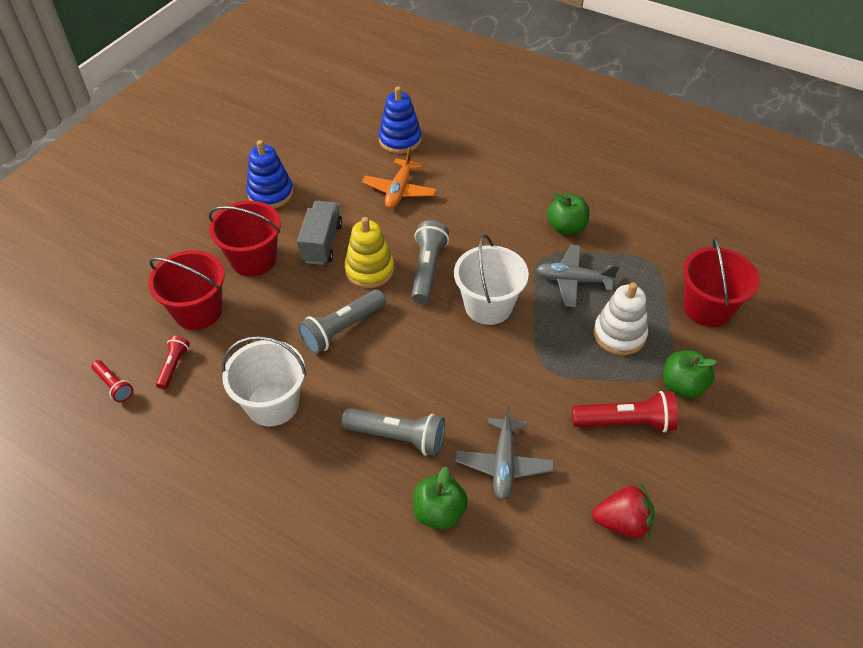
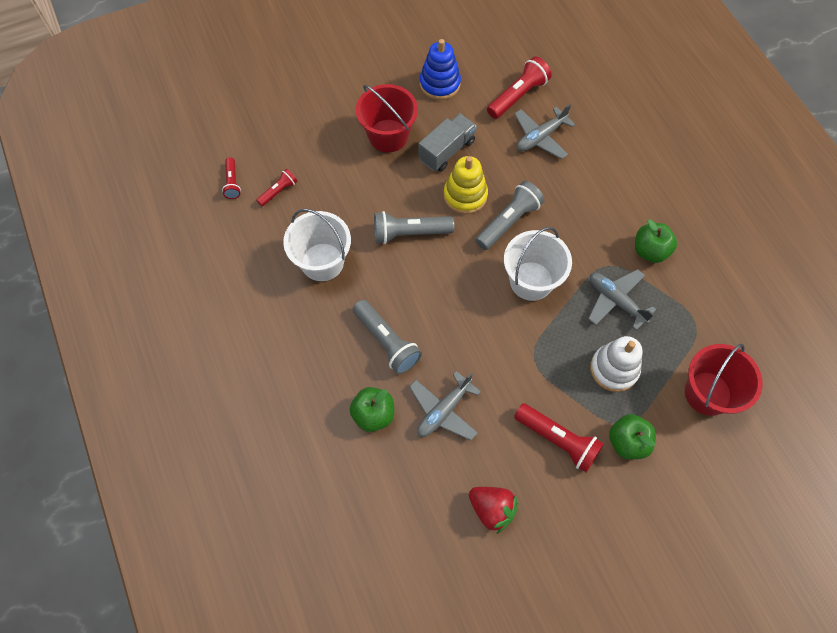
camera: 35 degrees right, 15 degrees up
(198, 311) = (322, 157): red bucket -> none
(352, 169) = (518, 96): none -> red flashlight
(399, 190) = (540, 137): orange plane -> grey plane
(400, 140) = (577, 89): blue stacking toy -> none

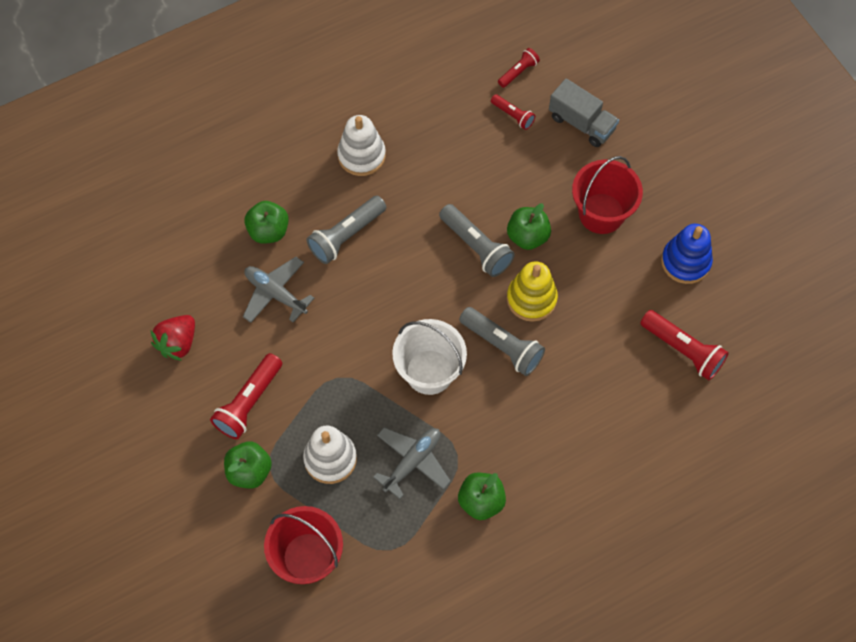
camera: 85 degrees right, 0 degrees up
(232, 182) = (518, 72): red flashlight -> red flashlight turned 150 degrees clockwise
(300, 323) = (361, 155): none -> white stacking toy
(322, 262) = (432, 167): white bucket -> none
(404, 192) = (527, 236): none -> green apple
(410, 233) = (476, 246): grey flashlight -> grey flashlight turned 150 degrees clockwise
(447, 151) = (590, 276): grey truck -> grey truck (581, 123)
(540, 137) = (625, 377): grey plane -> none

